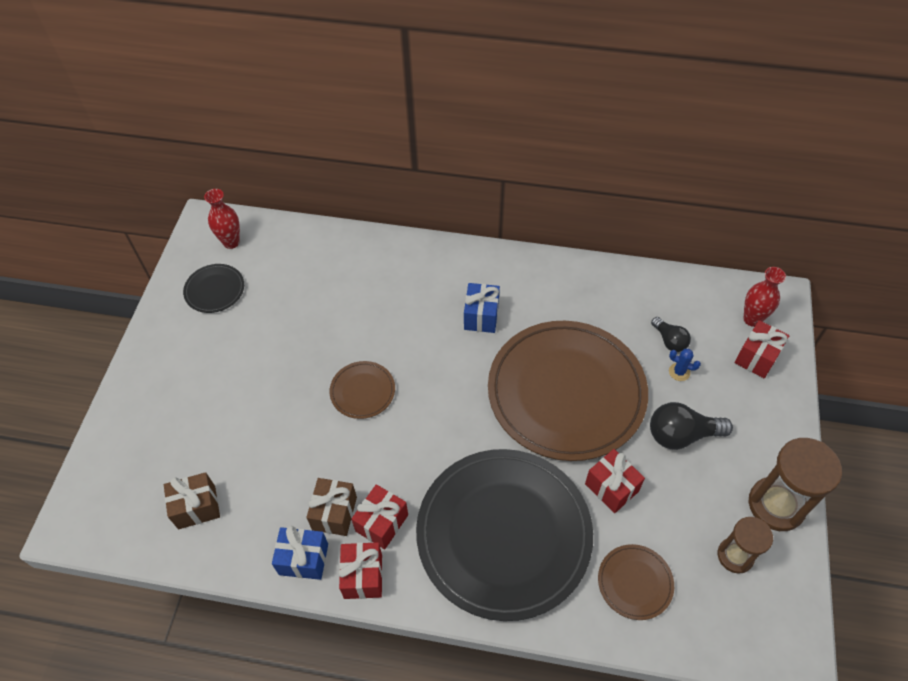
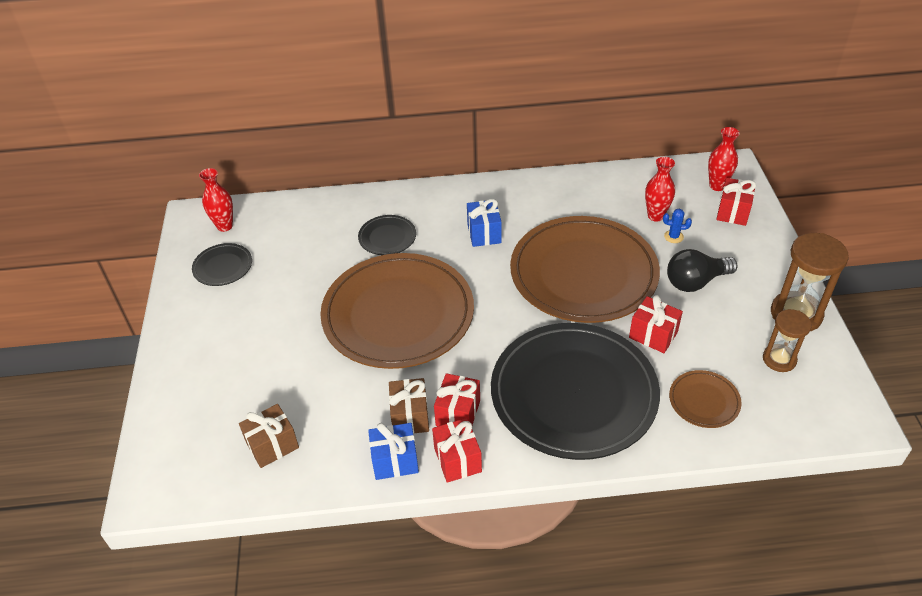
camera: 15 degrees left, 10 degrees down
(362, 391) = (398, 314): brown plate -> brown plate, size x2.40
(383, 296) = (387, 237): none -> black plate
(669, 341) = (655, 216): black light bulb -> red vase

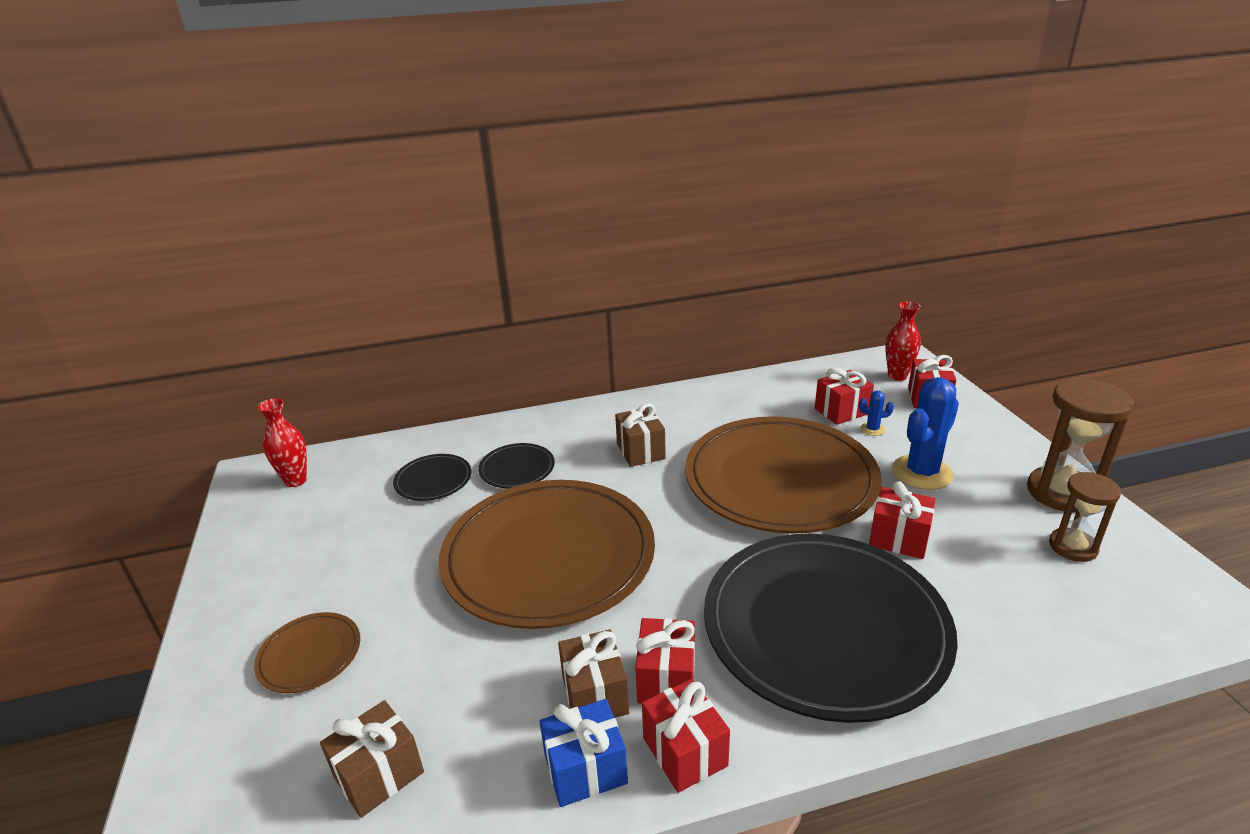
camera: 10 degrees left, 15 degrees down
(223, 267) = (293, 528): black plate -> black plate (433, 480)
(484, 233) = (640, 451): blue gift -> brown gift
(655, 216) = (841, 411): red vase -> red gift
(695, 282) = (922, 472): black light bulb -> blue cactus
(704, 401) = (1006, 612): brown plate -> brown plate (310, 655)

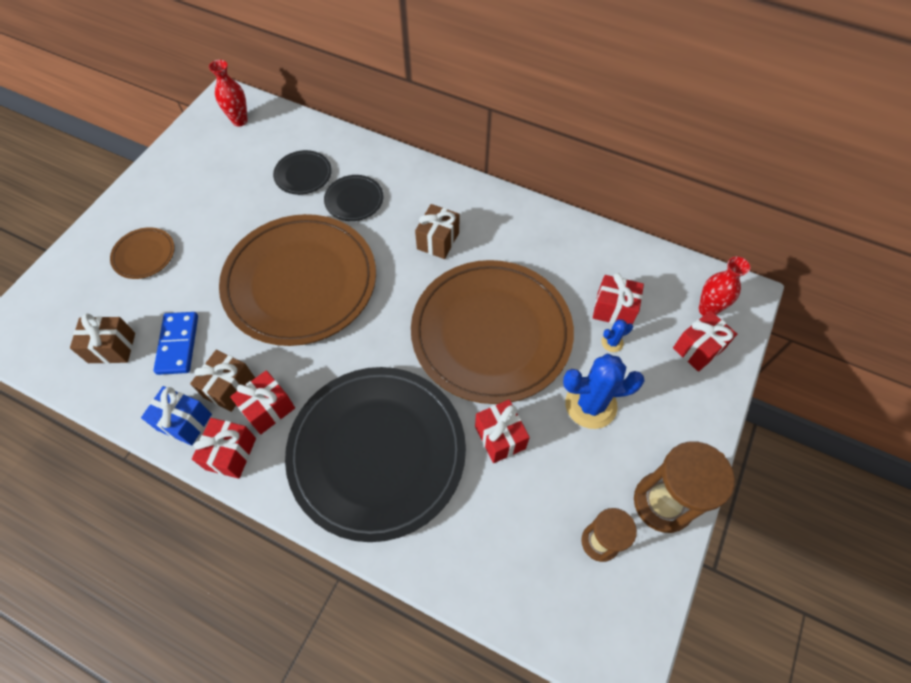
camera: 40 degrees right, 30 degrees up
(473, 704) = (178, 344): none -> blue domino
(872, 429) = (612, 342): blue cactus -> blue cactus turned 60 degrees counterclockwise

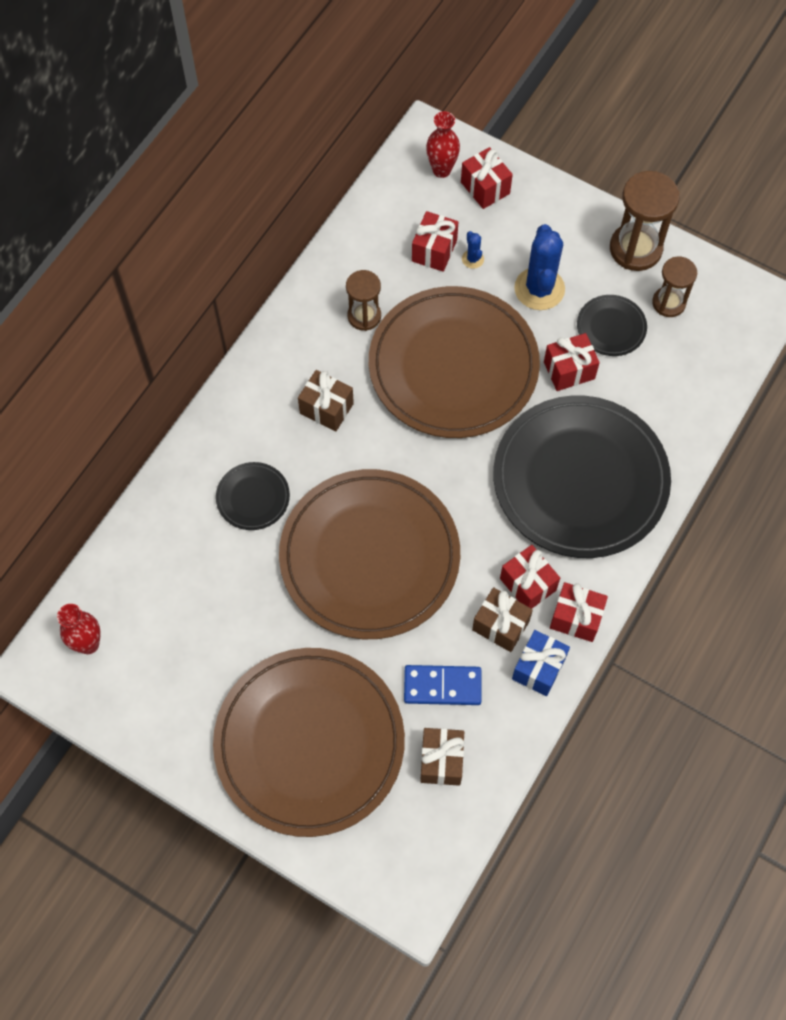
camera: 85 degrees left, 5 degrees up
(144, 255) = (309, 743): brown plate -> brown plate, size x2.40
(303, 174) = (202, 558): black plate -> black plate (611, 327)
(532, 260) = (364, 316): none -> brown hourglass

